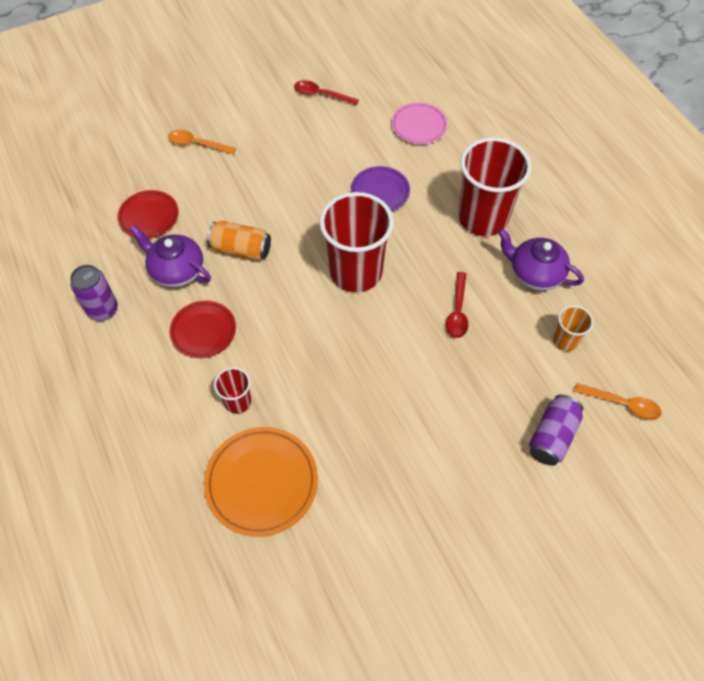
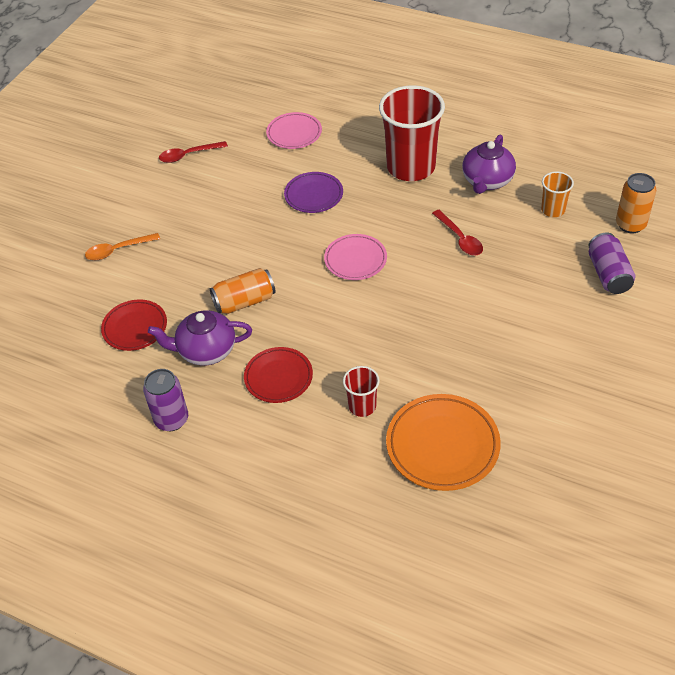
camera: 35 degrees left, 10 degrees down
(356, 272) = (355, 260): red cup -> pink plate
(534, 274) = (487, 181): purple teapot -> purple teapot turned 60 degrees counterclockwise
(622, 404) = (630, 224): orange spoon -> orange can

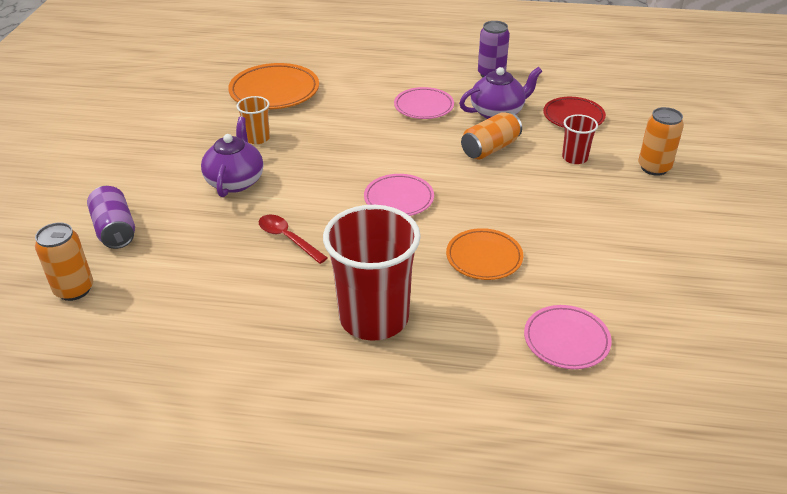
camera: 160 degrees right, 10 degrees down
(118, 250) = (654, 167): orange spoon -> orange can
(188, 155) = (683, 281): red spoon -> none
(278, 377) = (424, 107): red plate -> pink plate
(313, 195) = (484, 258): purple plate -> orange plate
(362, 406) = (345, 102): red cup -> red cup (574, 158)
(487, 181) = (263, 315): purple teapot -> purple teapot (235, 181)
(553, 210) = (173, 291): orange cup -> orange cup (257, 138)

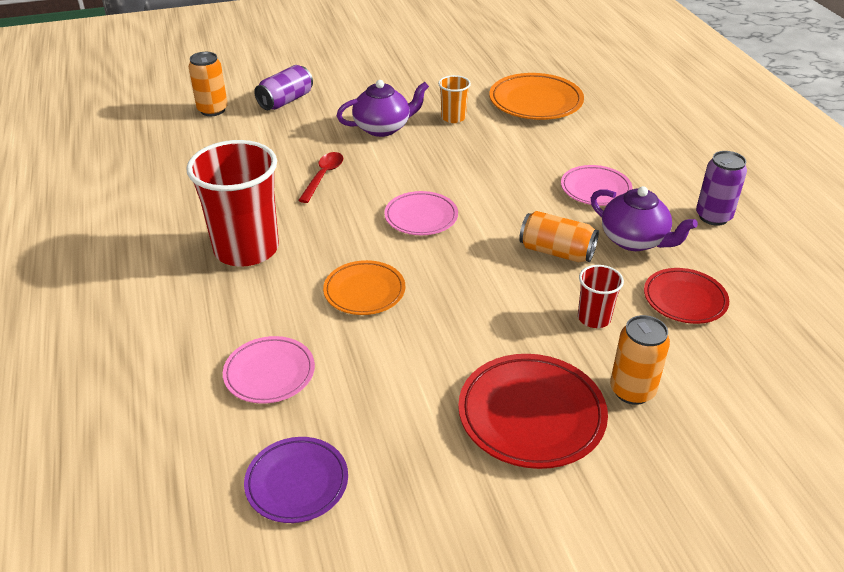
camera: 65 degrees right, 0 degrees up
(663, 216) = (531, 415): none -> red plate
(701, 352) = (297, 483): none -> purple plate

